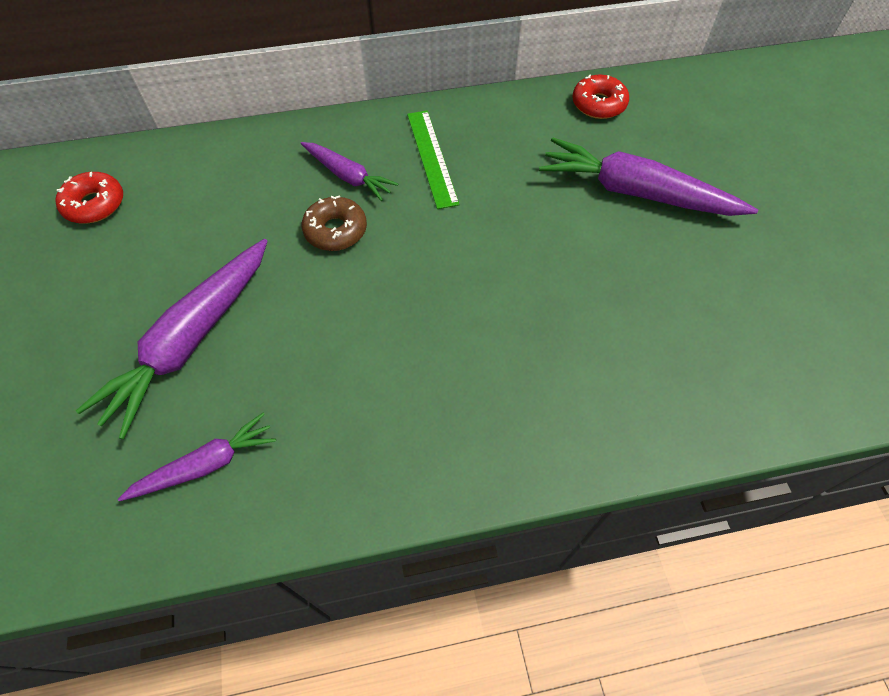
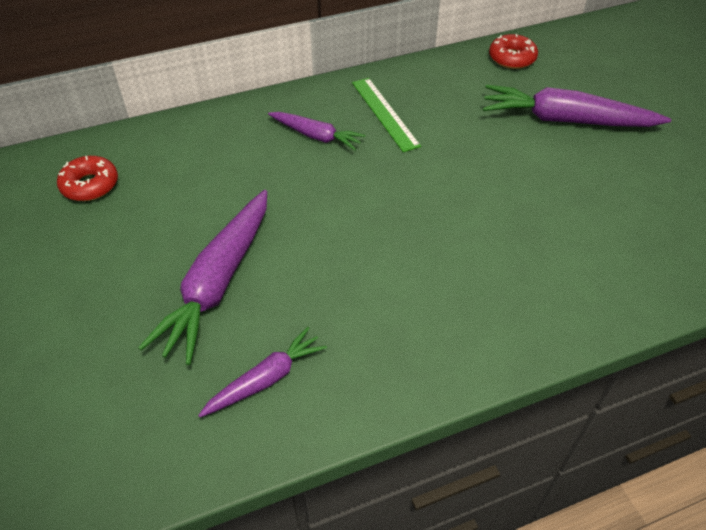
camera: 10 degrees left, 10 degrees down
(335, 230) = (319, 179): brown donut -> none

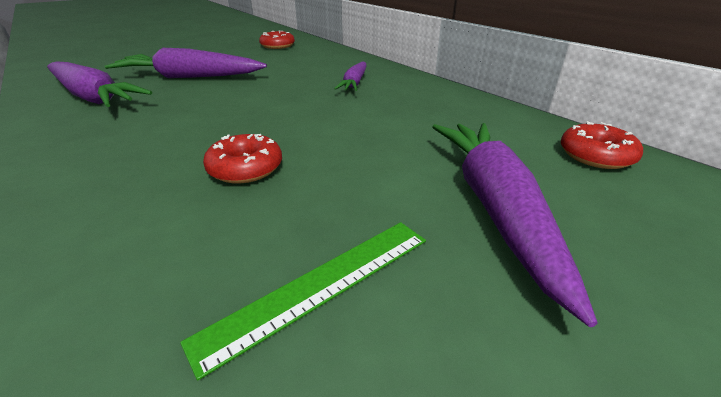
camera: 75 degrees right, 15 degrees down
(265, 379) = (93, 97): purple carrot -> purple carrot, size x1.77
(384, 113) = (405, 101): green ruler -> green ruler (320, 285)
(500, 226) = (245, 168): none -> red donut

